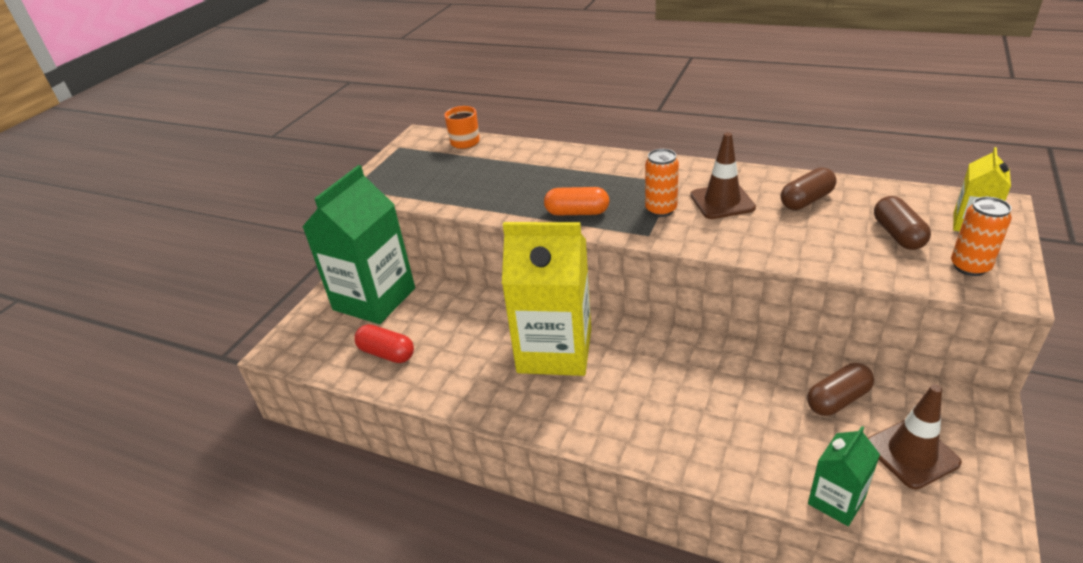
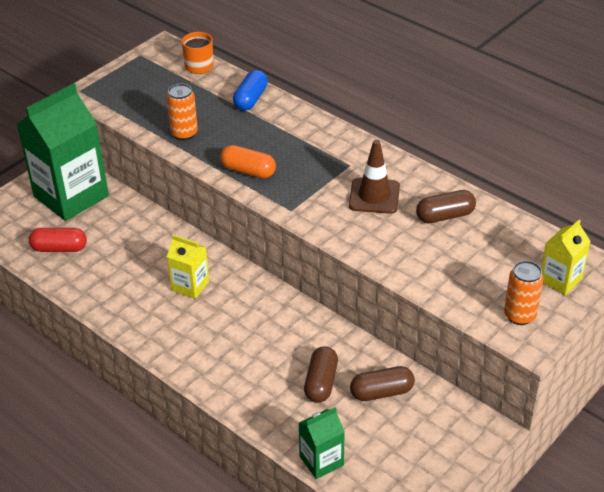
camera: 15 degrees right, 5 degrees up
(387, 353) = (59, 248): red capsule -> red capsule turned 45 degrees counterclockwise
(535, 155) = (251, 99): none -> blue capsule
(554, 350) = (190, 286): yellow carton -> yellow carton, size x0.48
(661, 210) = (318, 189): orange can -> orange can (184, 133)
(898, 234) = (490, 270): brown capsule -> brown capsule (321, 383)
(911, 453) = (403, 447): brown traffic cone -> none

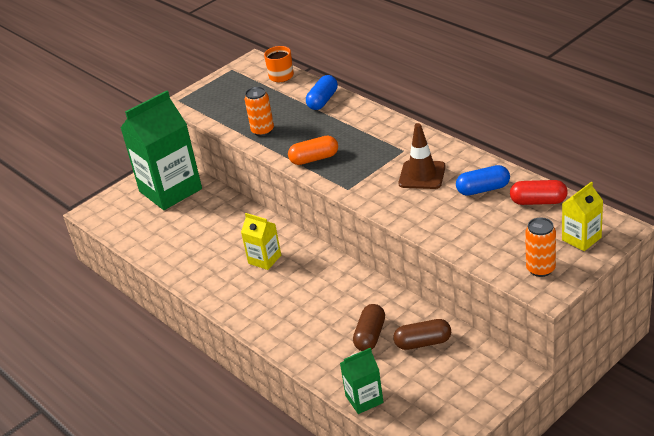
camera: 10 degrees right, 5 degrees down
(59, 248) = (157, 232): red capsule -> red capsule (538, 201)
(248, 171) = (314, 159): orange capsule -> orange capsule turned 45 degrees counterclockwise
(445, 216) = (483, 189): brown capsule -> blue capsule

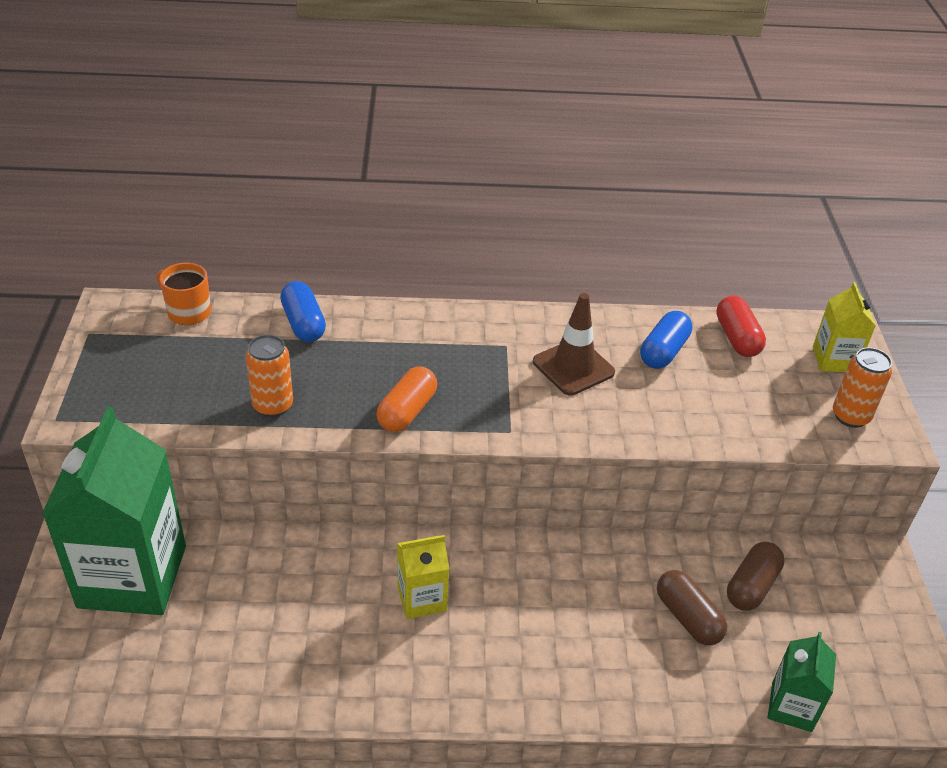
camera: 55 degrees left, 5 degrees up
(538, 201) = (737, 338): red capsule -> red capsule turned 60 degrees counterclockwise

